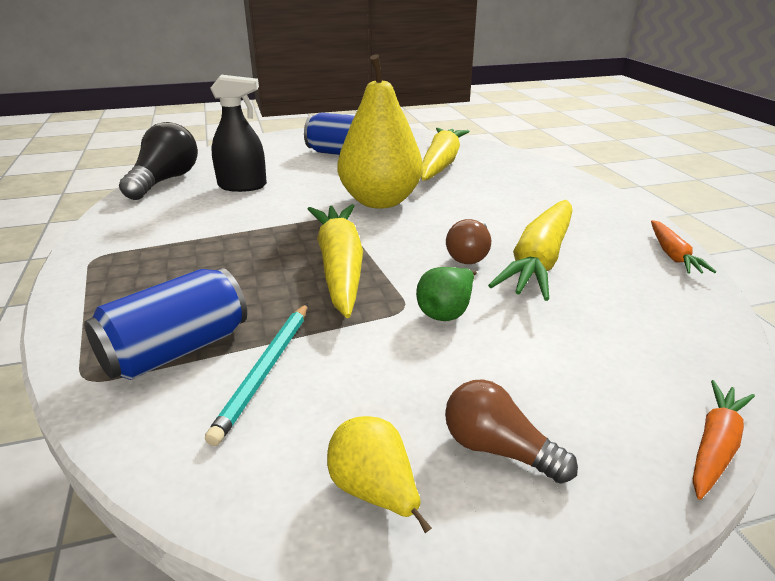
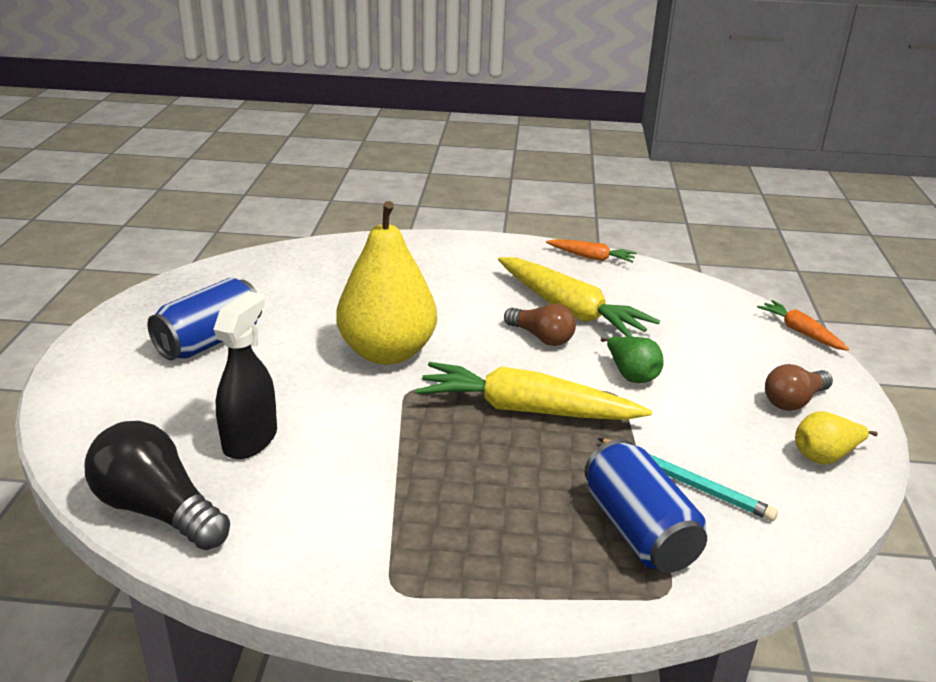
camera: 70 degrees left, 0 degrees up
(440, 164) = (313, 290): yellow carrot -> none

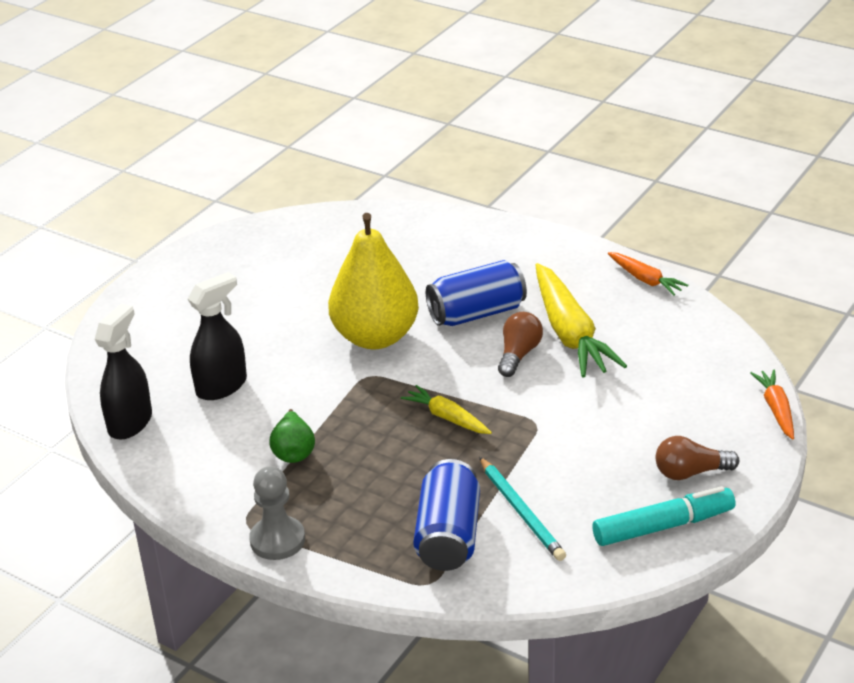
camera: 30 degrees right, 5 degrees up
(158, 510) = (130, 422): black light bulb -> black spray bottle
(210, 341) = (244, 293): blue can -> blue can (476, 313)
(452, 599) = (277, 540): none -> grey pawn
(526, 410) = (447, 418): yellow carrot -> yellow carrot, size x0.52
(541, 337) = (518, 354): brown light bulb -> brown light bulb turned 135 degrees counterclockwise
(631, 375) = (565, 410): green pear -> green pear (294, 452)
(825, 456) = (663, 526): yellow pear -> turquoise marker

